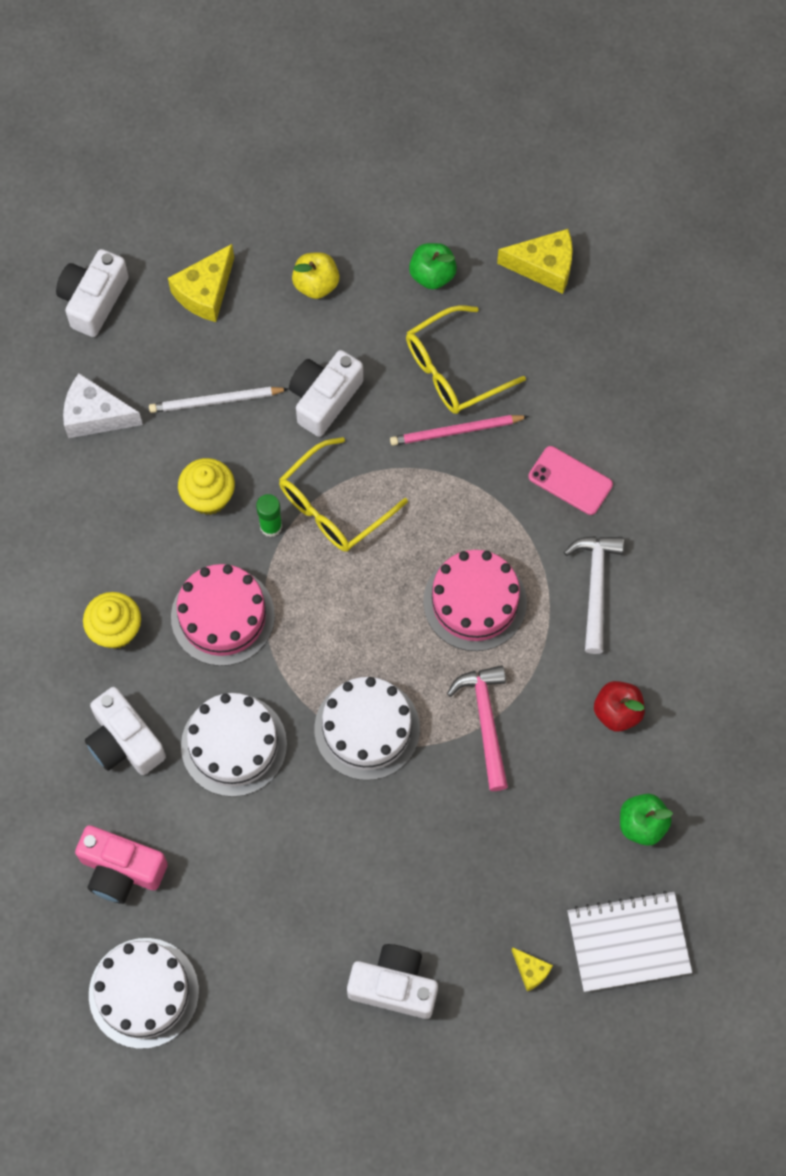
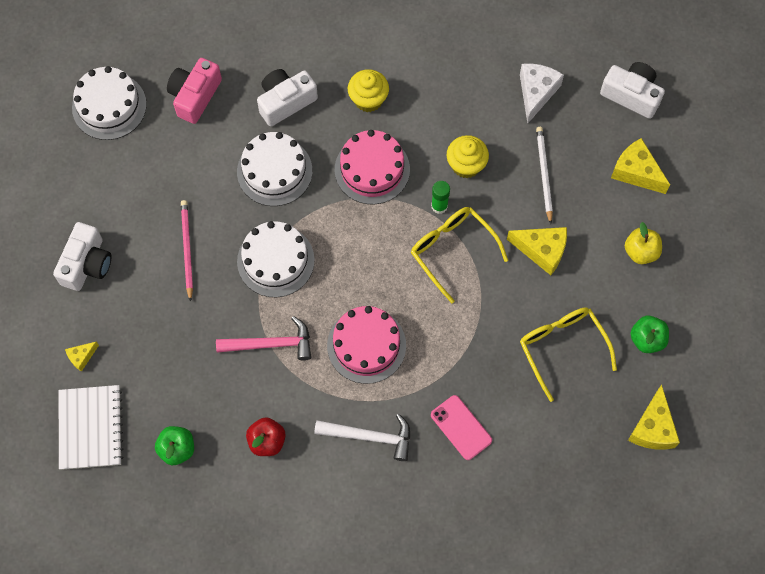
camera: 95 degrees right, 0 degrees up
(324, 398) = (542, 250): white camera -> yellow cheese
(456, 431) = (509, 345): pink pencil -> pink pencil (187, 249)
(570, 481) = (461, 427): pink phone -> pink phone turned 75 degrees counterclockwise

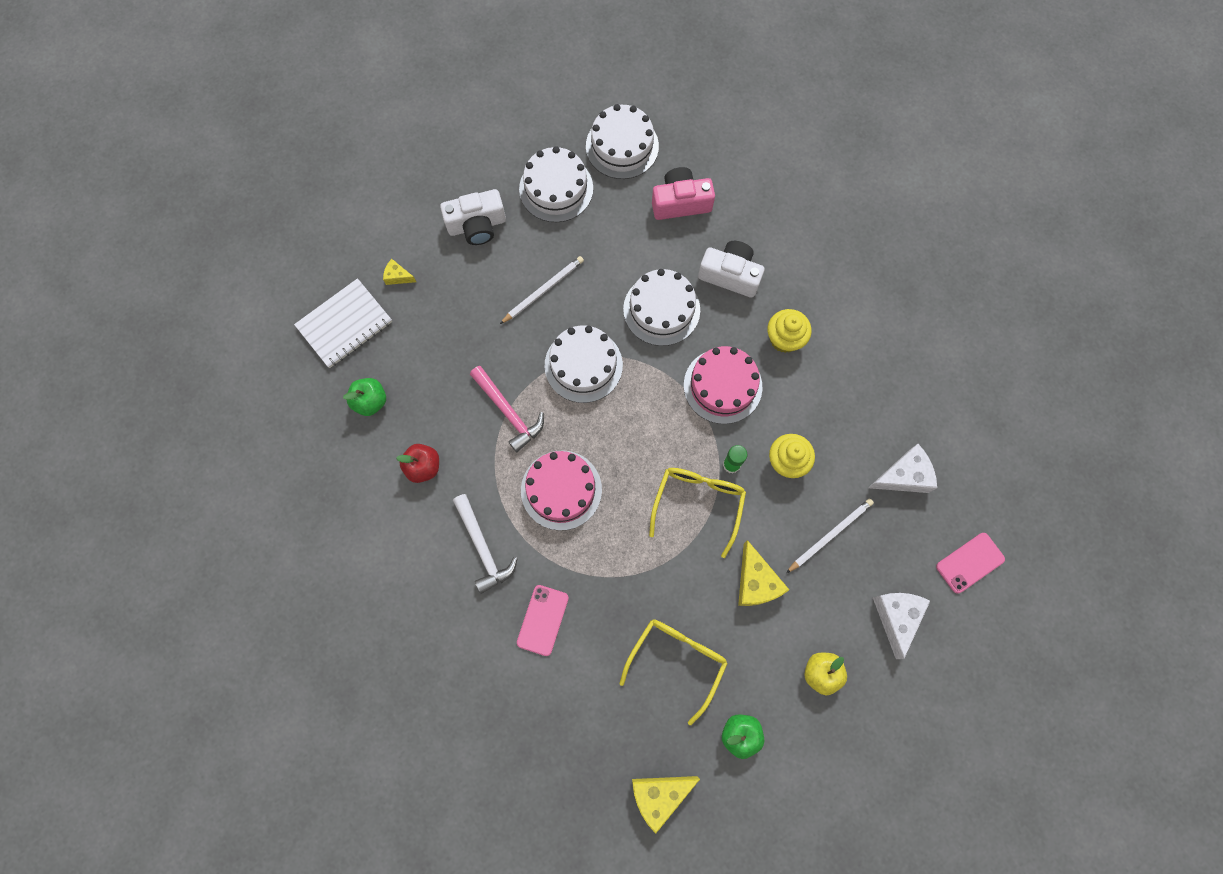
camera: 55 degrees right, 5 degrees up
(105, 181) = (556, 188): none -> white cake
(187, 249) = (543, 290): pink pencil -> white pencil
(631, 95) = (970, 563): white camera -> pink phone
(636, 172) = (896, 617): yellow cheese -> white cheese

